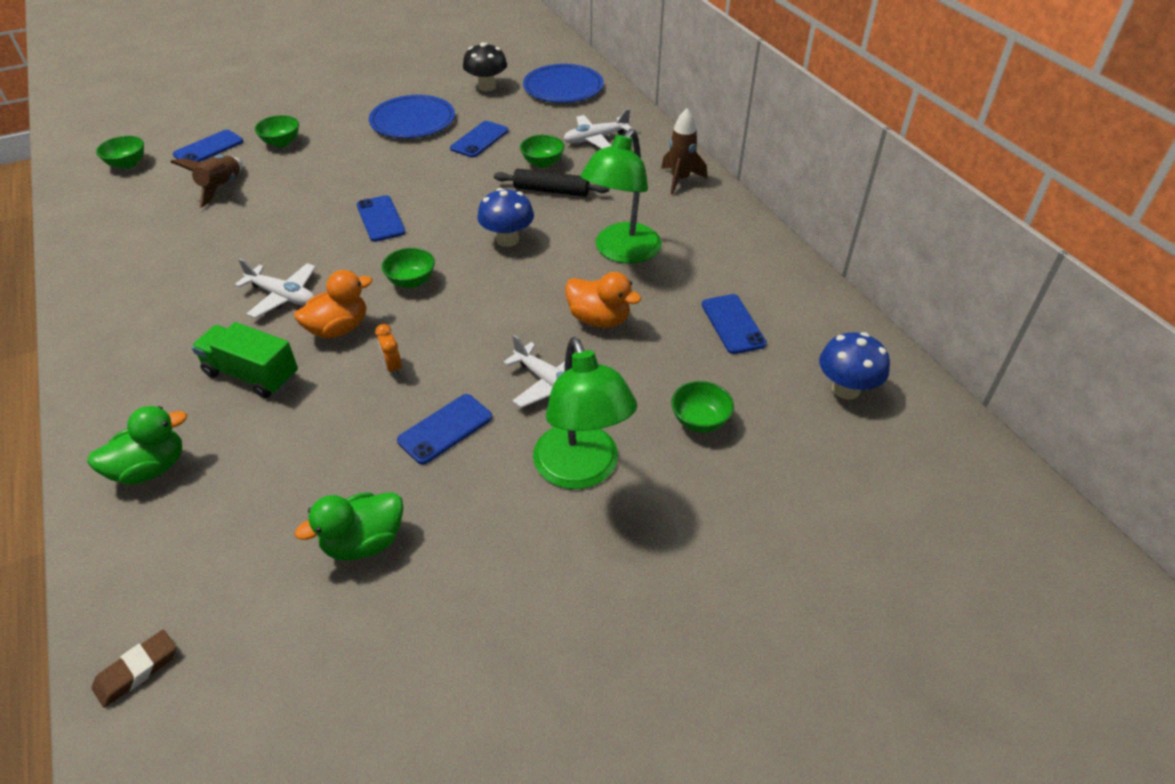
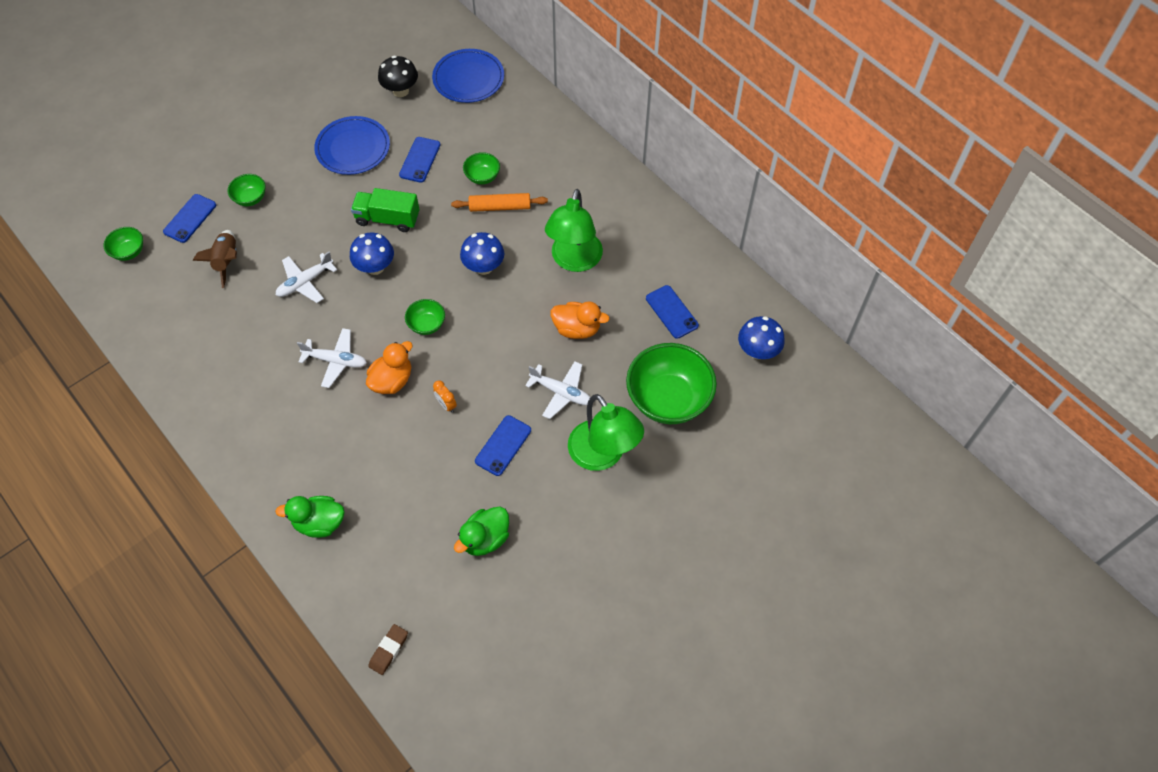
camera: 15 degrees left, 15 degrees up
(151, 468) = (319, 523): green duck -> green duck turned 135 degrees counterclockwise
(252, 375) = (349, 434): green truck -> green truck (388, 219)
(380, 219) = (375, 267): blue phone -> blue mushroom
(551, 191) = (500, 207): black rolling pin -> orange rolling pin
(595, 139) = (517, 139): white plane -> white plane (305, 282)
(680, 180) = (598, 173): brown rocket -> none
(700, 421) = (668, 399): green bowl -> green bowl, size x2.12

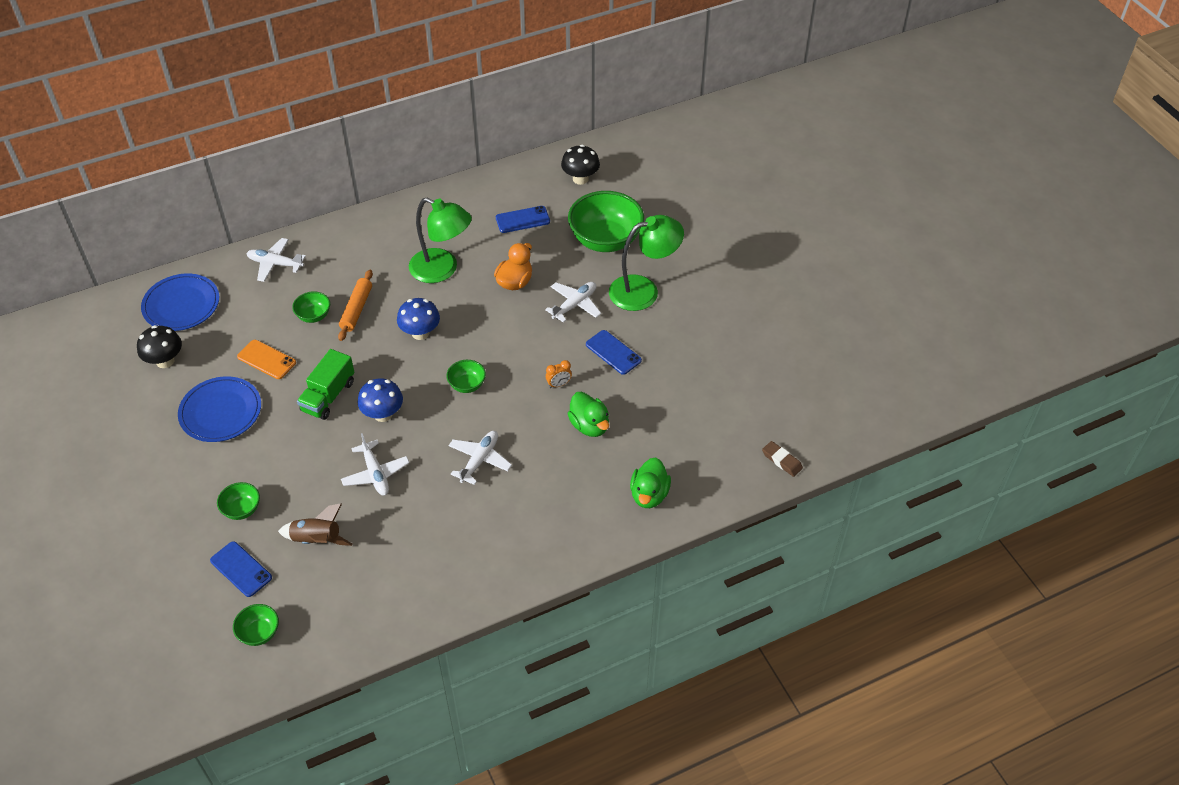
camera: 75 degrees left, 10 degrees down
(392, 380) = (518, 420): orange duck -> none
(420, 160) = (266, 359): blue phone -> orange phone
(485, 539) = (697, 379): green duck -> green duck (589, 425)
(539, 127) = (275, 264): none -> white plane
(757, 351) = (580, 179): blue mushroom -> black mushroom

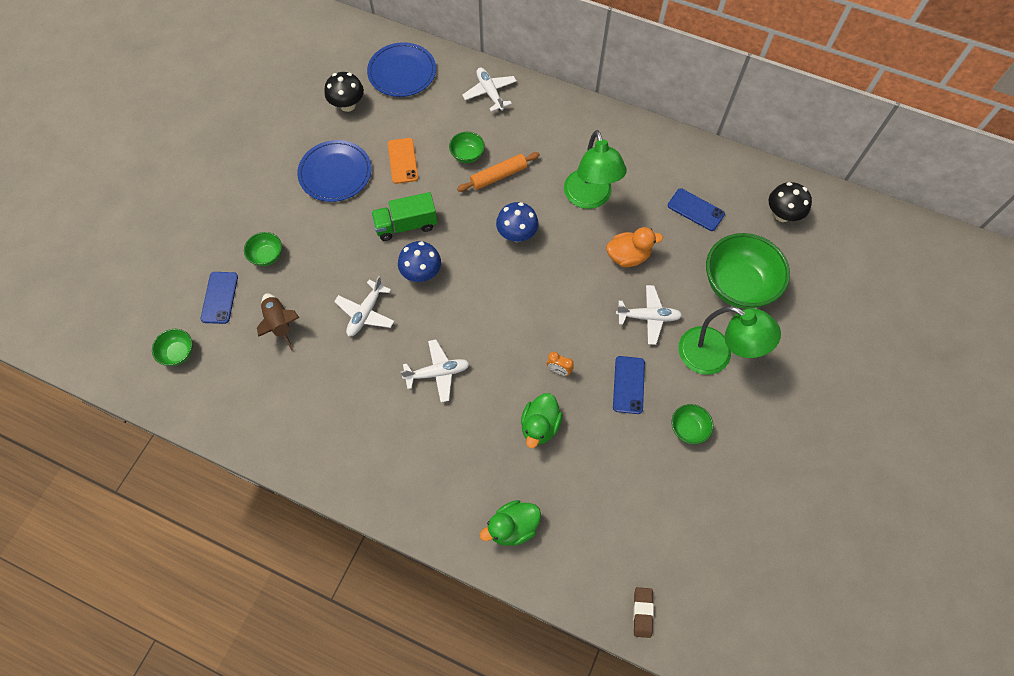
camera: 50 degrees right, 15 degrees up
(467, 385) = (498, 306): green bowl -> green bowl (688, 429)

